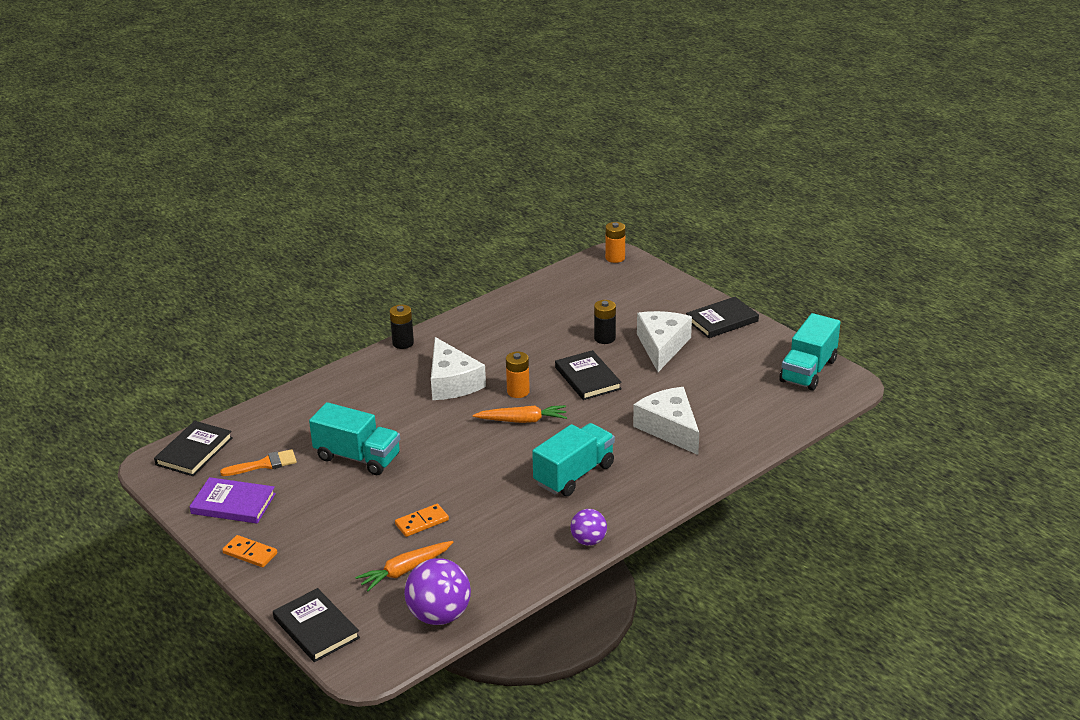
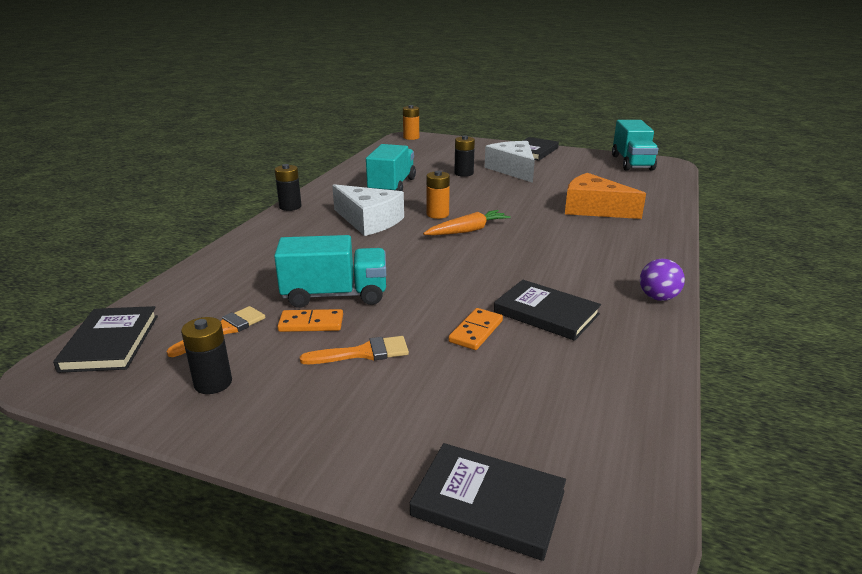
camera: 30 degrees left, 5 degrees down
(233, 504) = (213, 383): purple book -> black battery
(250, 553) = (289, 435): orange domino -> orange domino (311, 323)
(334, 513) = (363, 353): none -> orange brush
(405, 570) = (518, 384): orange carrot -> none
(439, 615) = (622, 420): purple ball -> none
(574, 474) = (567, 254): turquoise truck -> turquoise truck (392, 186)
(587, 378) = (484, 195): black book -> black book (546, 313)
(669, 428) = (594, 209): white cheese -> orange cheese

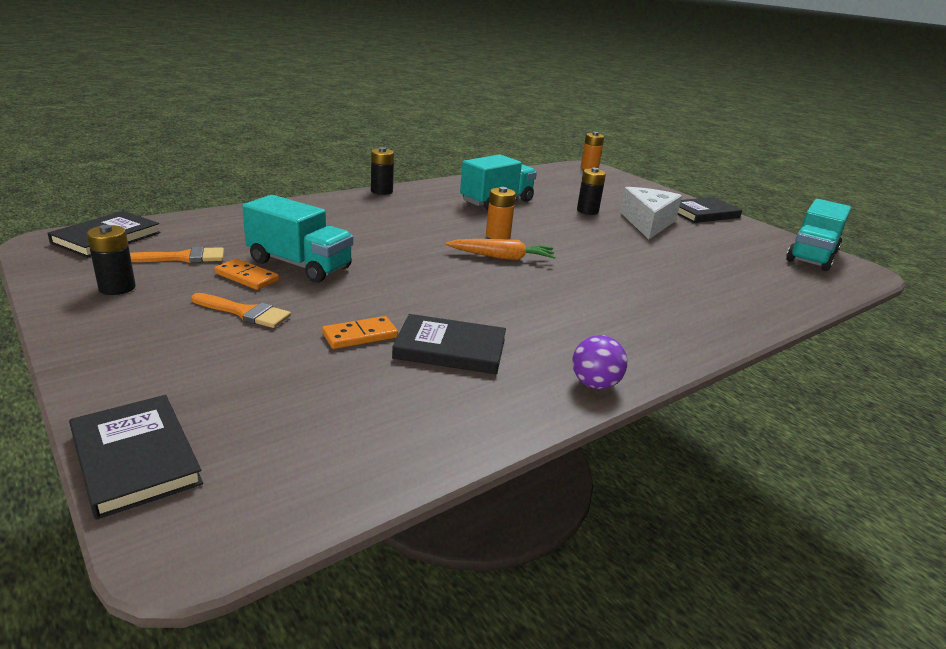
camera: 30 degrees right, 0 degrees up
(369, 221) = (426, 221): white cheese -> none
(546, 313) = (450, 348): black book -> black book turned 60 degrees counterclockwise
(594, 209) = (675, 283): orange cheese -> none

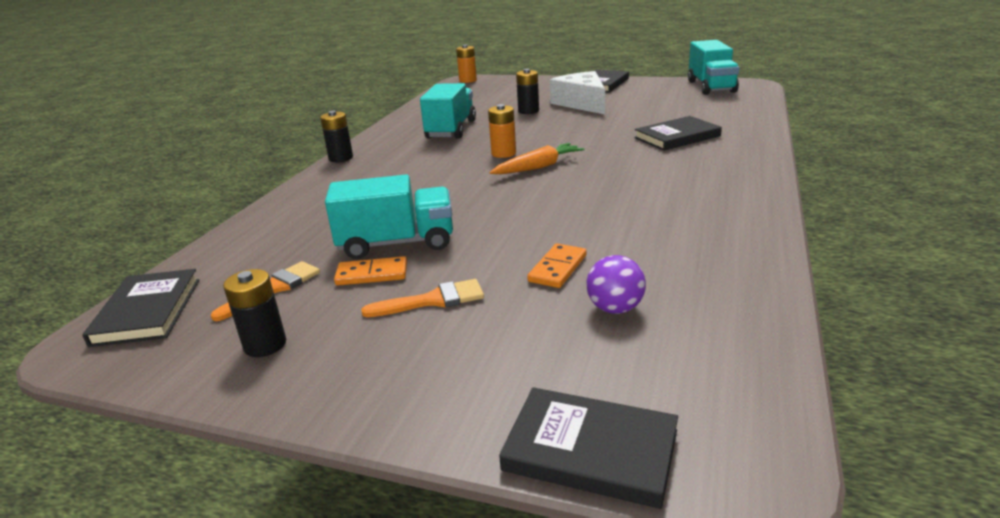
camera: 30 degrees left, 0 degrees up
(450, 348) = (634, 244): black book -> black book (677, 137)
(595, 384) = (757, 219): purple ball -> purple ball (615, 308)

